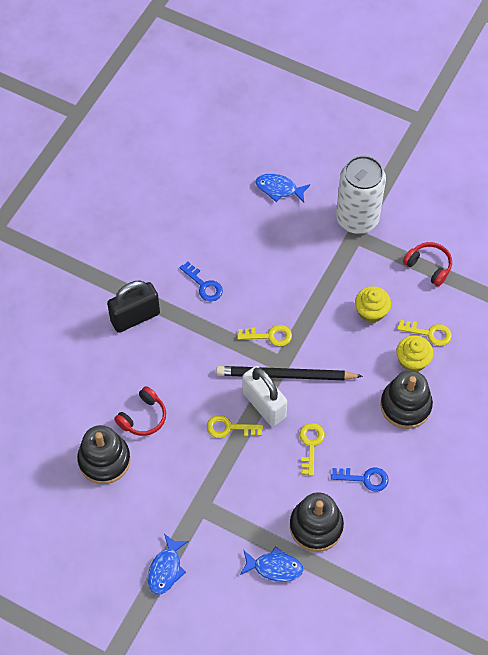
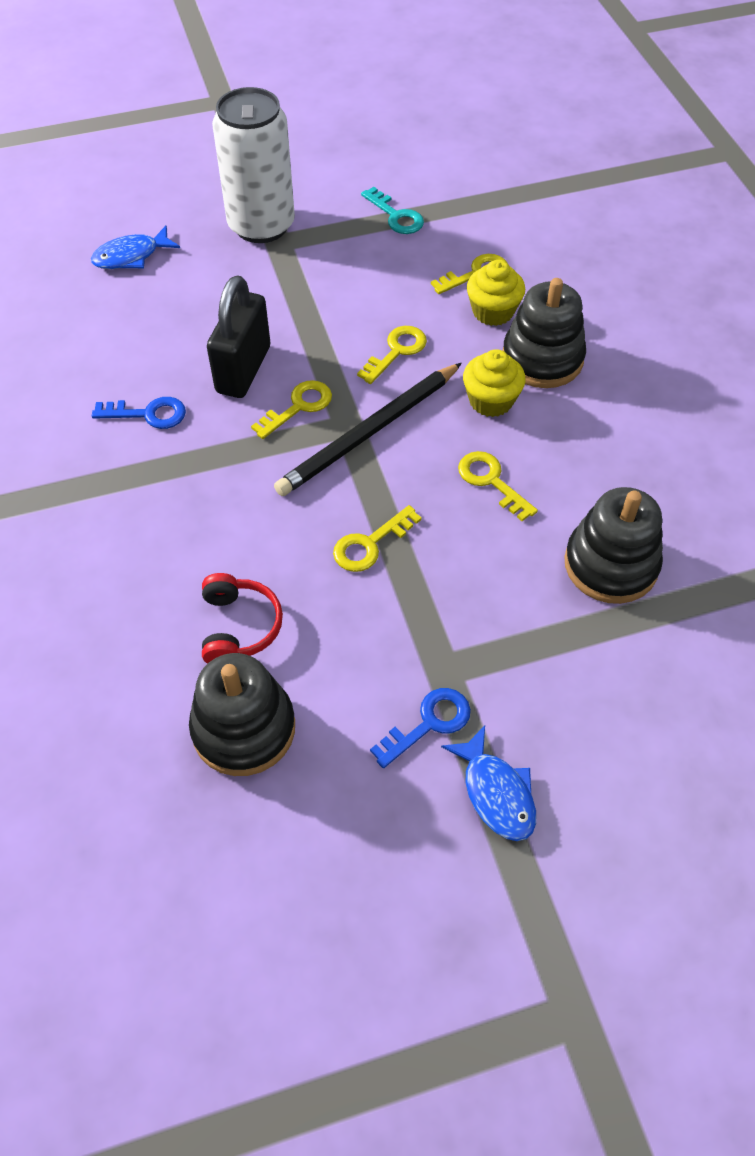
camera: 45 degrees left, 5 degrees down
(135, 317) = (91, 517): black padlock -> black padlock (243, 370)
(264, 405) = (382, 484): white padlock -> none
(274, 567) = (625, 657): blue fish -> none
(343, 344) = (396, 351): none -> yellow key
(364, 478) = (596, 466): blue key -> blue key (429, 723)
(371, 312) = (388, 298): yellow cupcake -> yellow cupcake (491, 401)
(429, 266) = (396, 216): red headphones -> turquoise key

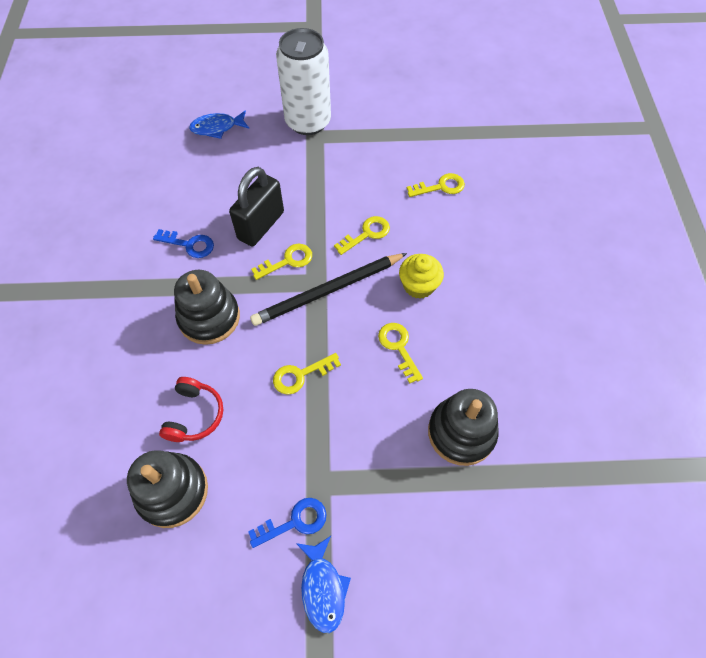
camera: 15 degrees right, 5 degrees up
(396, 216) = (400, 132): turquoise key -> none
(493, 311) = (442, 218): yellow cupcake -> none
(542, 359) = (465, 261): black stacking toy -> black stacking toy (209, 317)

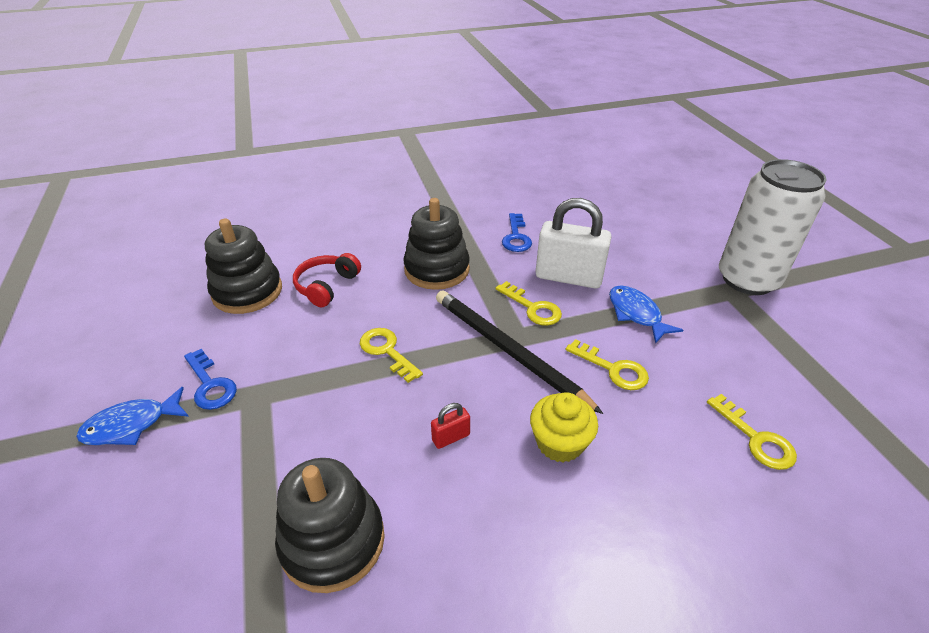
camera: 75 degrees right, 20 degrees down
(194, 415) = (326, 286): red headphones -> red headphones turned 120 degrees clockwise
(217, 128) = (675, 218): blue fish -> blue fish (636, 314)
(261, 225) = (568, 277): black padlock -> white padlock
(398, 347) = (451, 437): yellow key -> red padlock

